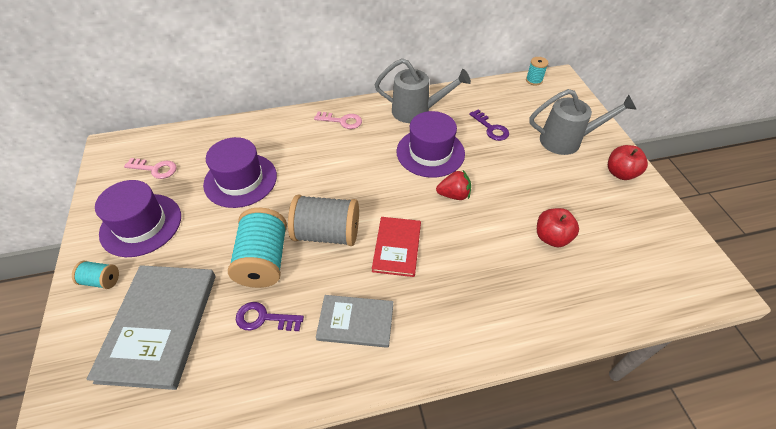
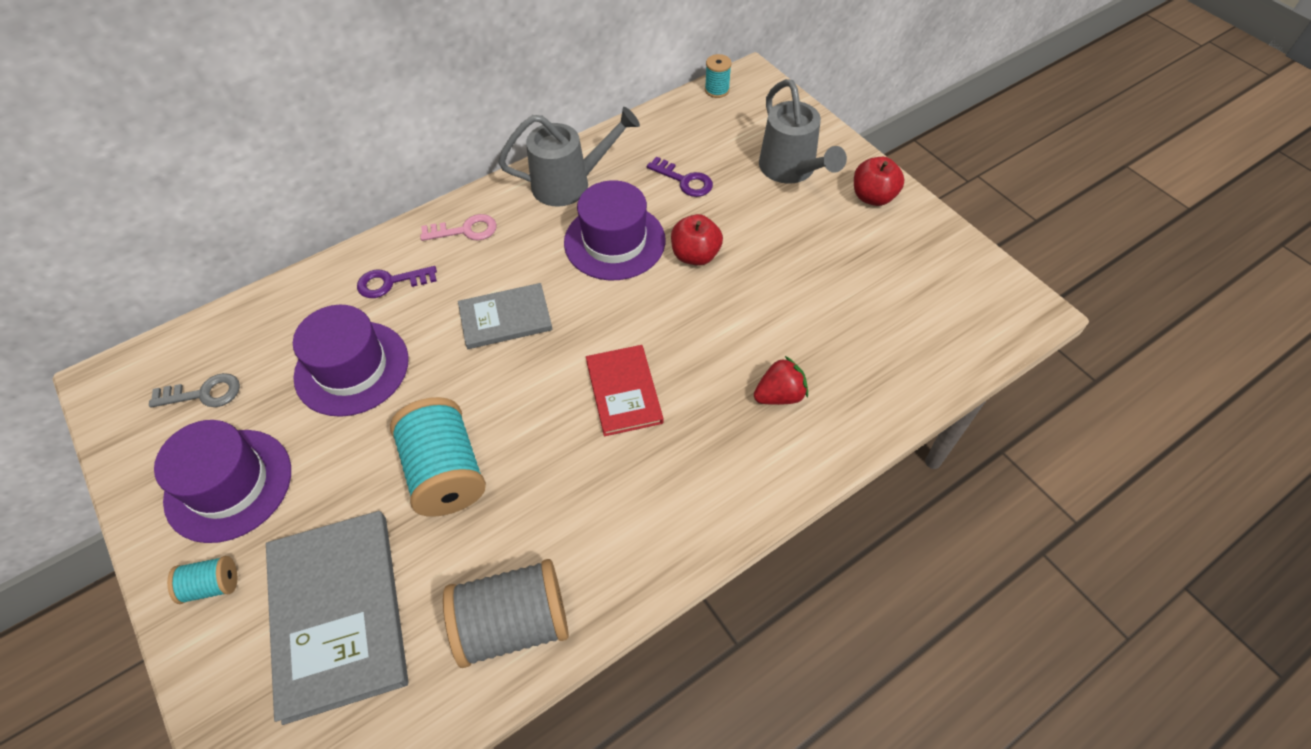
camera: 20 degrees left, 5 degrees up
(155, 169) = (204, 393): pink key -> grey key
(264, 318) = (484, 549): purple key -> purple key (391, 282)
(327, 233) = (518, 404): grey spool -> grey spool (513, 623)
(355, 322) = (611, 509): grey book -> grey book (505, 318)
(454, 195) = (671, 293): red strawberry -> red strawberry (779, 395)
(551, 237) = (817, 312): red apple -> red apple (695, 255)
(566, 140) = (791, 170): grey watering can -> grey watering can turned 90 degrees clockwise

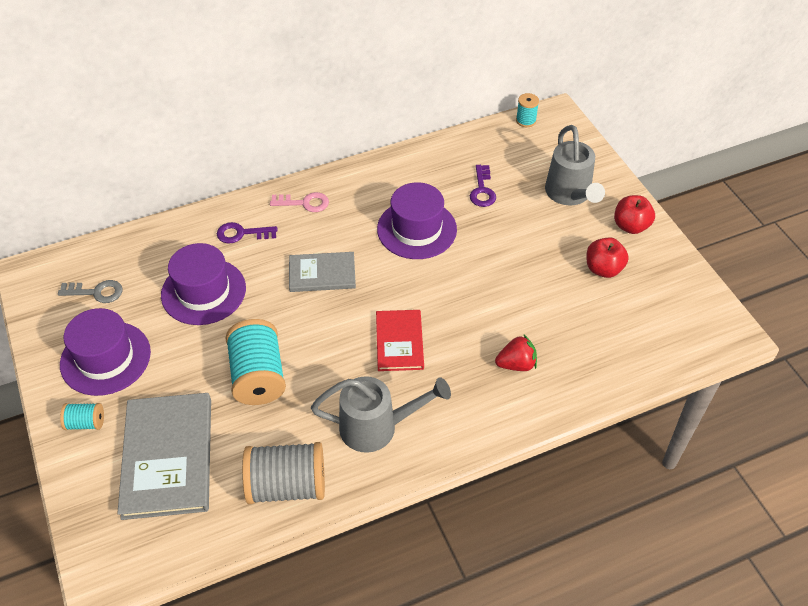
camera: 10 degrees right, 5 degrees down
(569, 184) = (391, 179): grey watering can -> grey watering can (377, 427)
(684, 180) = (482, 190): purple key -> purple key turned 45 degrees clockwise
(695, 255) = (477, 250): red apple -> red apple (603, 269)

